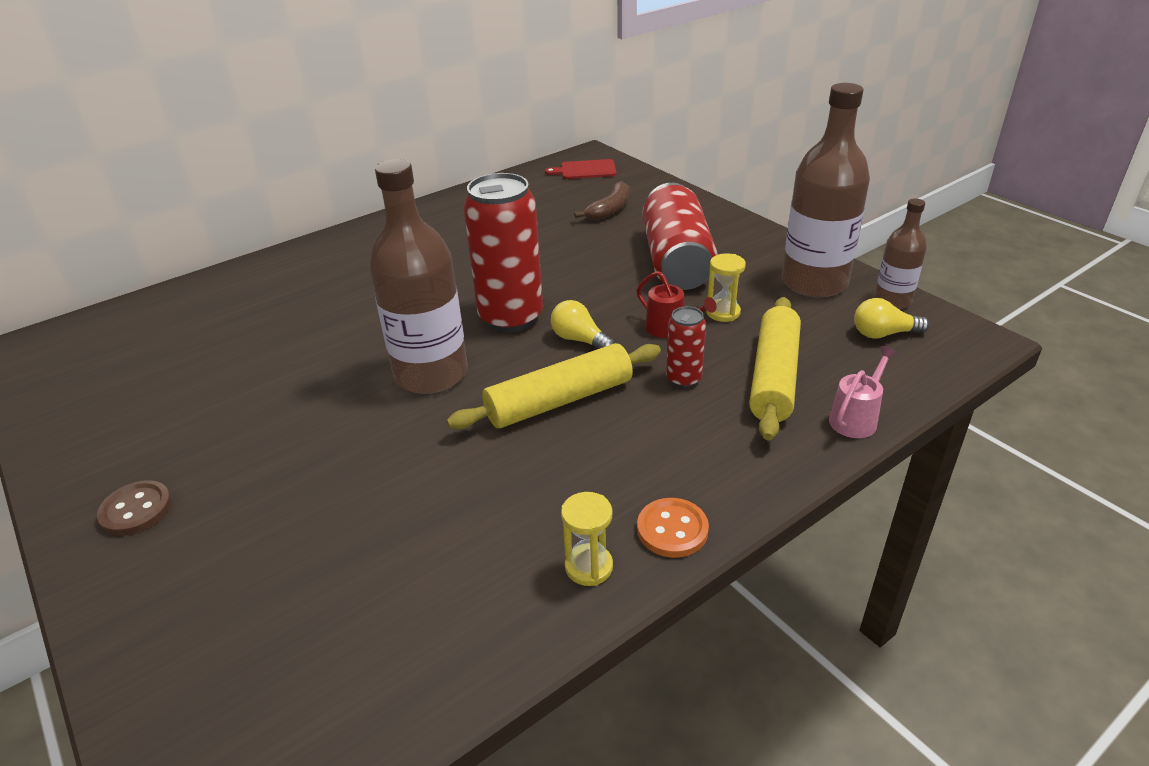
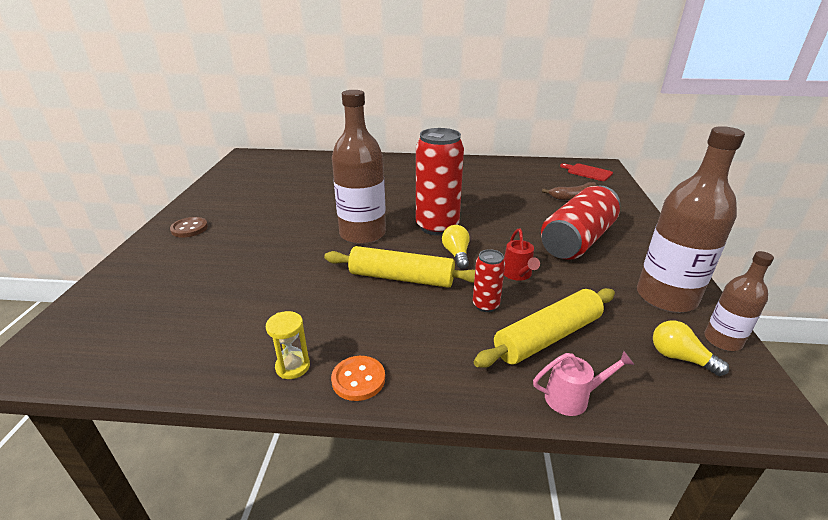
camera: 40 degrees right, 5 degrees down
(723, 312) = (567, 282): yellow hourglass -> none

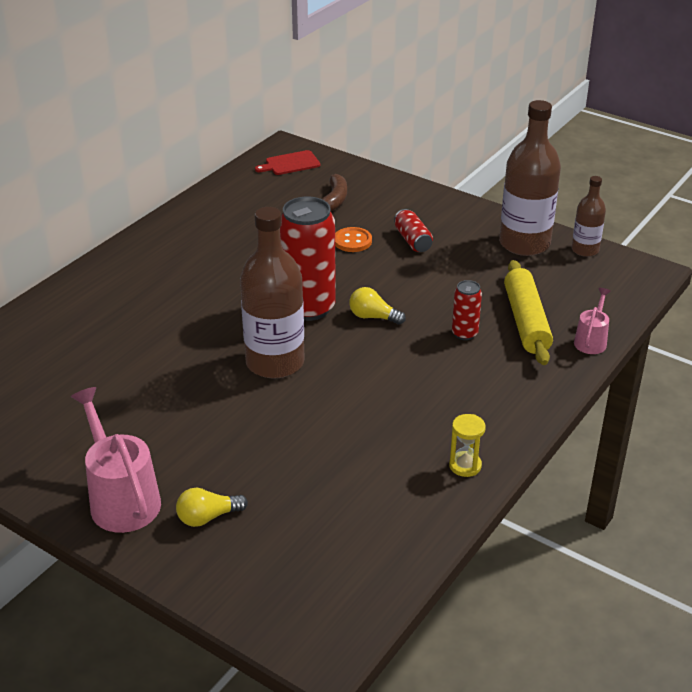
camera: 60 degrees left, 5 degrees up
(189, 228) = (121, 498): brown button -> pink watering can
(358, 379) = (506, 433): orange button -> orange button (352, 241)
(401, 278) = (384, 364): yellow rolling pin -> none
(518, 274) = (436, 297): red watering can -> none
(577, 240) = (412, 240): red can -> red can, size x0.48
(680, 358) = (587, 277): yellow light bulb -> yellow light bulb (208, 517)

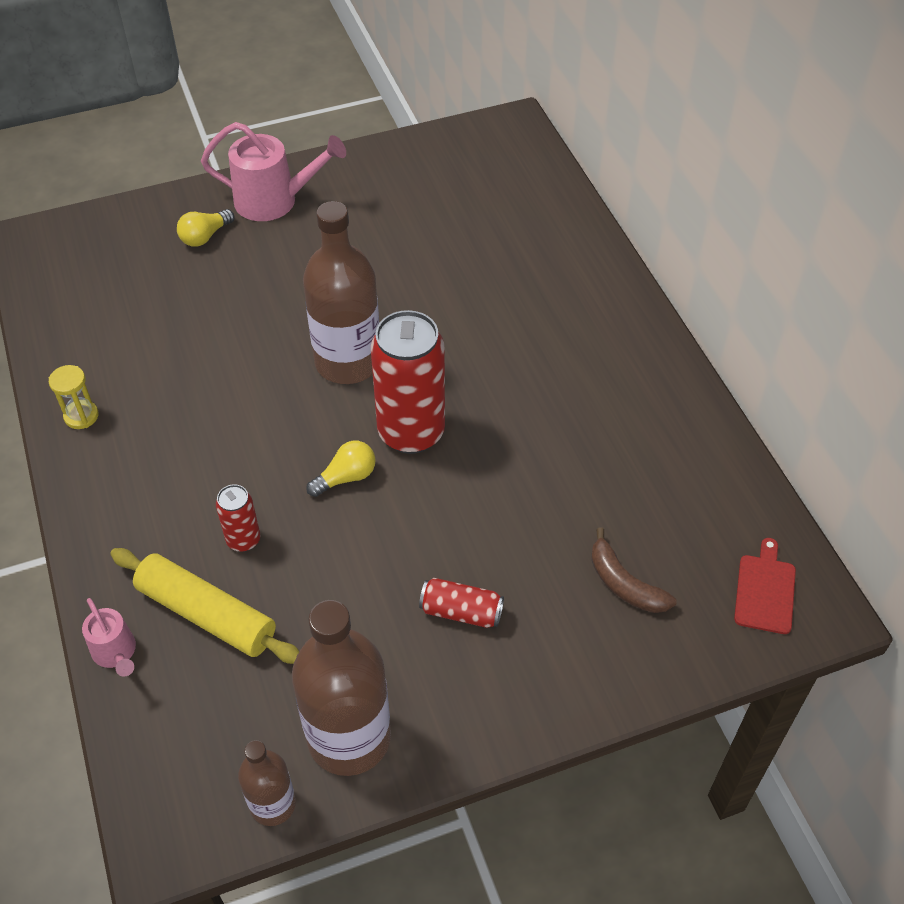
camera: 125 degrees right, 15 degrees up
(208, 517) = (205, 236): yellow light bulb -> yellow light bulb turned 150 degrees counterclockwise
(352, 241) = (509, 546): orange button -> none

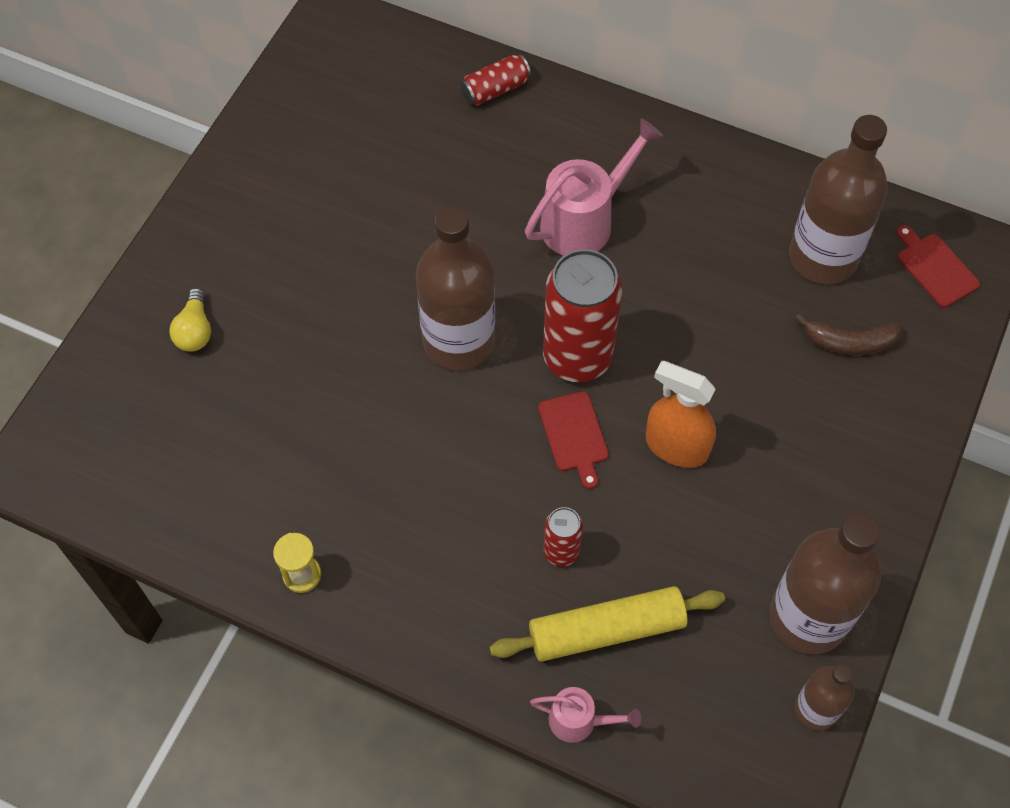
camera: 45 degrees left, 10 degrees up
(275, 201) = (214, 248): pink watering can -> pink watering can (585, 220)
(346, 477) = (574, 435): yellow light bulb -> red cutting board
(404, 543) = (676, 446): none -> orange spray bottle
(461, 611) = (772, 460): red can -> red can (495, 89)
(678, 511) = (822, 257): none -> brown bottle

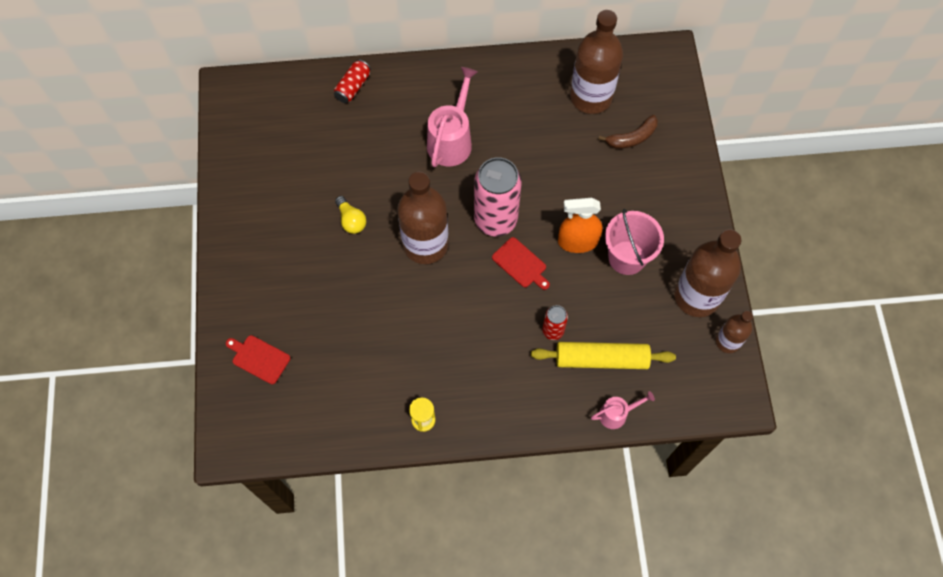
camera: 30 degrees left, 5 degrees up
(195, 330) = (271, 316): yellow light bulb -> yellow light bulb (351, 220)
(577, 357) = (495, 220): red can -> pink can
(606, 630) = (601, 359): yellow rolling pin -> yellow rolling pin turned 45 degrees clockwise
(735, 506) = (627, 257): none -> pink bucket
(935, 268) = (651, 74): red cutting board -> red cutting board (259, 358)

